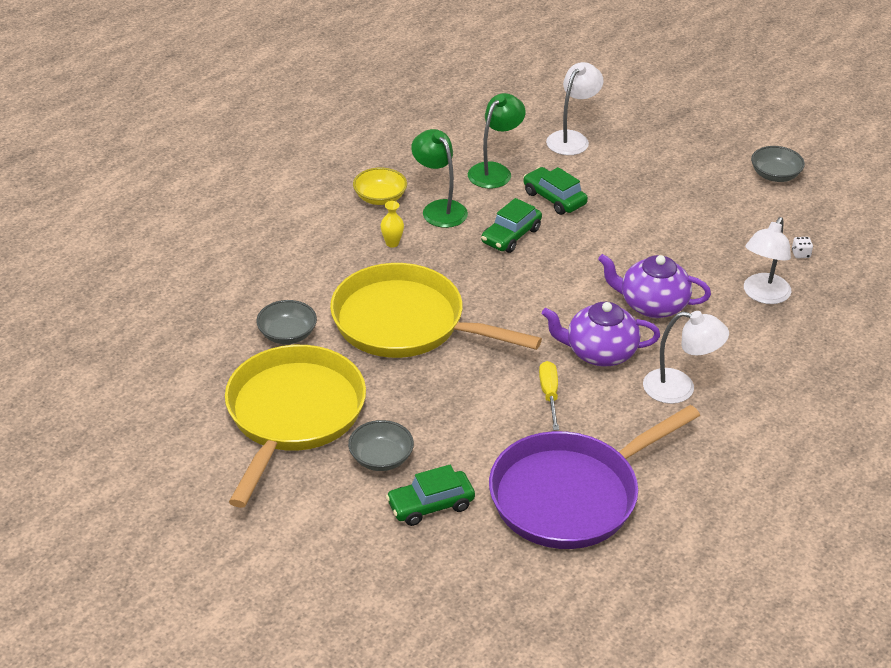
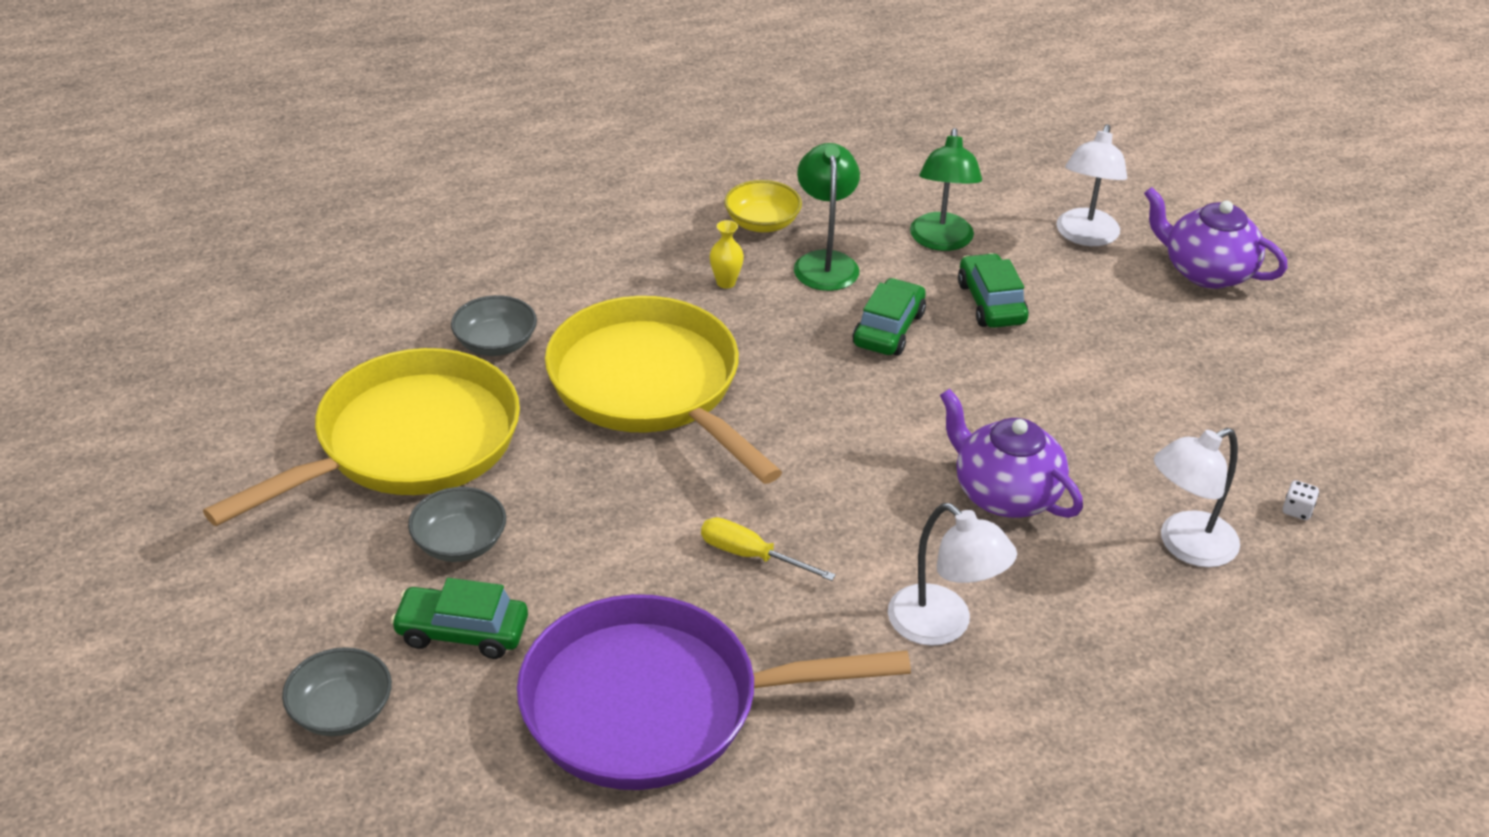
camera: 30 degrees right, 0 degrees up
(495, 171) = (941, 241): green lamp -> green lamp turned 120 degrees clockwise
(511, 236) = (888, 329): green car -> green car turned 135 degrees clockwise
(549, 395) = (750, 555): yellow screwdriver -> yellow screwdriver turned 90 degrees counterclockwise
(572, 138) = (1085, 236): white lamp -> white lamp turned 135 degrees clockwise
(599, 353) = (871, 528): purple teapot -> purple teapot (1206, 272)
(775, 175) = (1350, 386): grey bowl -> grey bowl (341, 711)

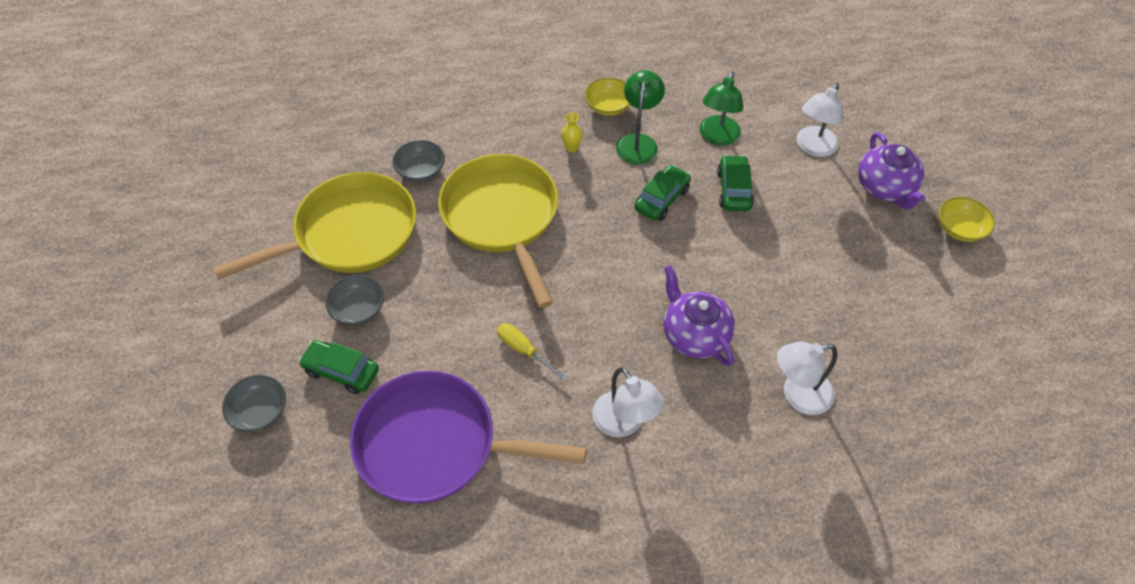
camera: 15 degrees right, 15 degrees up
(1206, 272) = (885, 188): purple teapot -> purple teapot turned 150 degrees counterclockwise
(1297, 510) = (881, 383): white dice -> none
(1329, 306) = (960, 229): none -> yellow bowl

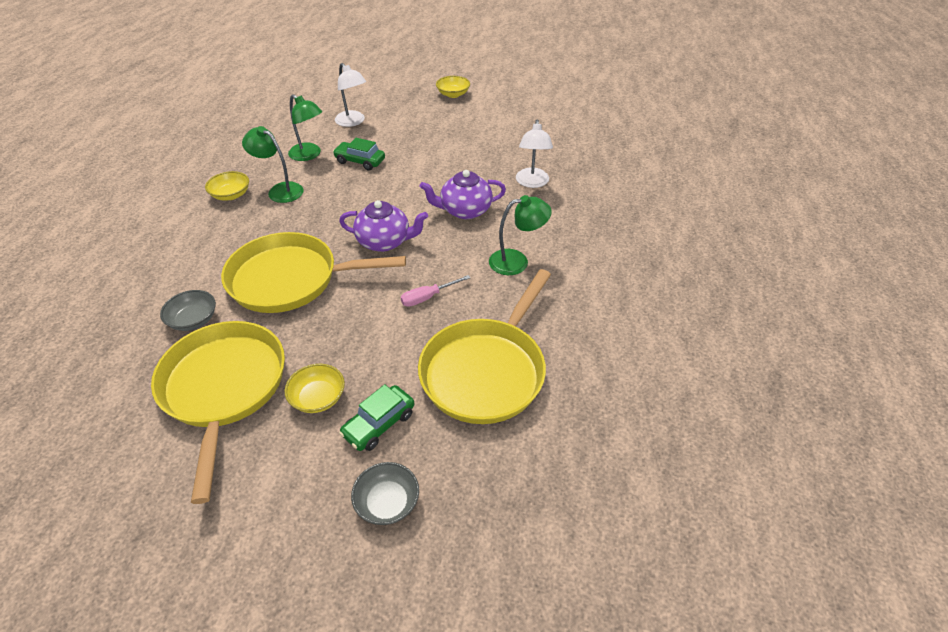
camera: 70 degrees left, 10 degrees down
(358, 309) = (318, 398): grey bowl -> yellow bowl
(435, 444) = (486, 371): purple pan -> yellow pan
(524, 350) = (428, 297): yellow screwdriver -> pink screwdriver
(571, 148) = (254, 224): yellow vase -> none
(624, 423) = (517, 261): white lamp -> green lamp
(662, 199) = (342, 193): green car -> none
(885, 188) = (405, 107): purple teapot -> purple teapot (384, 242)

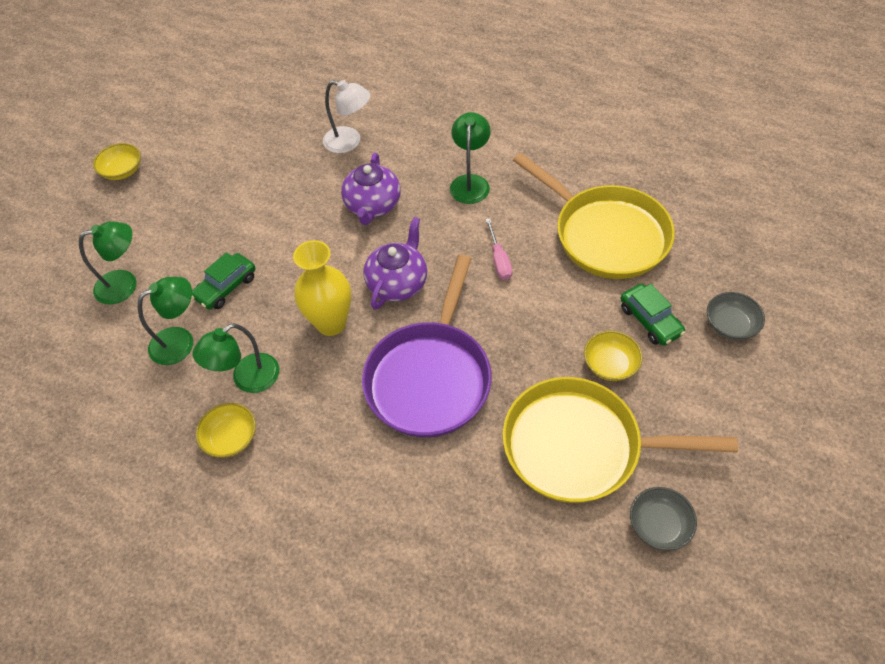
camera: 70 degrees left, 10 degrees up
(193, 320) = (468, 478): grey bowl -> grey bowl (659, 525)
(290, 279) = (430, 377): yellow pan -> purple pan
(336, 216) = (331, 323): none -> yellow vase
(353, 122) = (125, 284): white lamp -> green lamp

